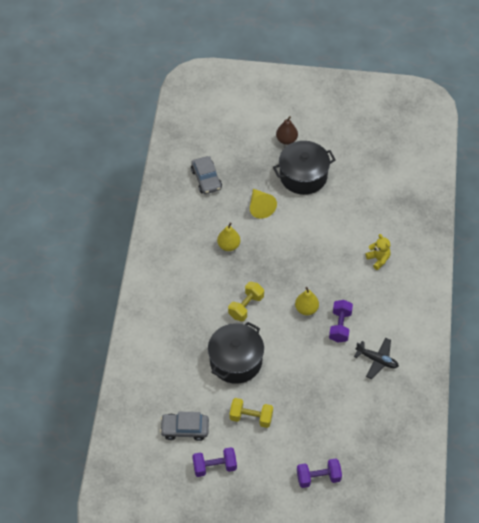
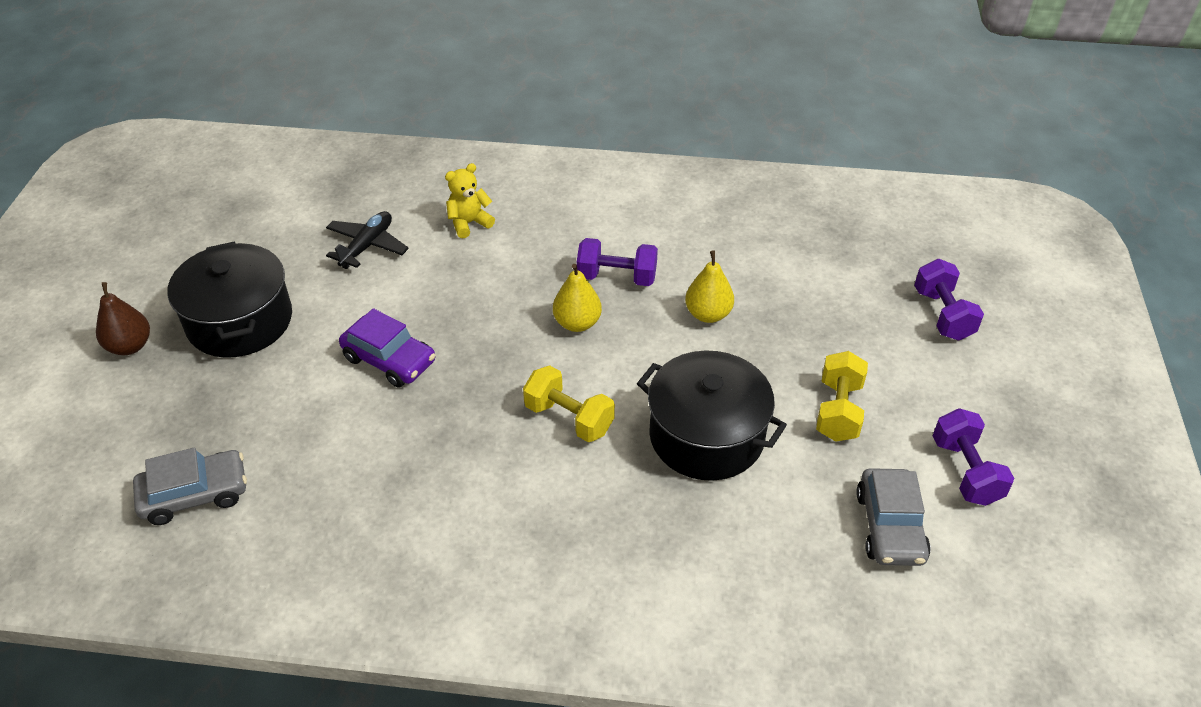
camera: 90 degrees left, 10 degrees down
(228, 245) = (402, 449): yellow pear -> yellow pear (708, 314)
(260, 207) = (306, 392): yellow cone -> none
(280, 235) = (389, 360): none -> purple car
(377, 360) = (687, 233): black plane -> black plane (367, 246)

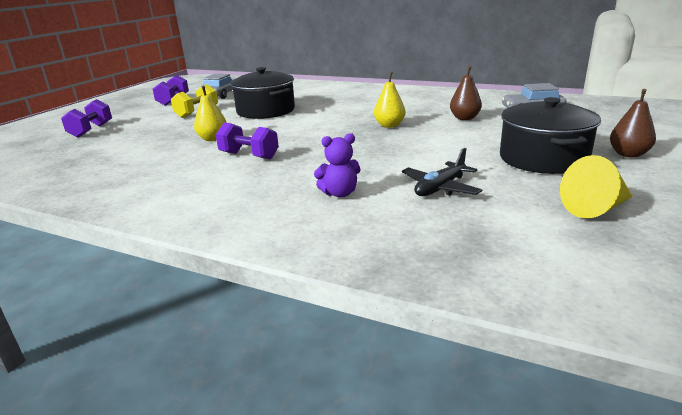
camera: 160 degrees left, 20 degrees down
(226, 237) = (596, 208): none -> yellow cone
(323, 443) = (464, 118): none -> brown pear
(389, 360) = (424, 137): purple car -> none
(469, 223) = (340, 193): yellow teddy bear -> purple teddy bear
(569, 418) = (327, 117): yellow dumbbell -> none
(577, 323) = (295, 141): yellow pear -> yellow pear (389, 125)

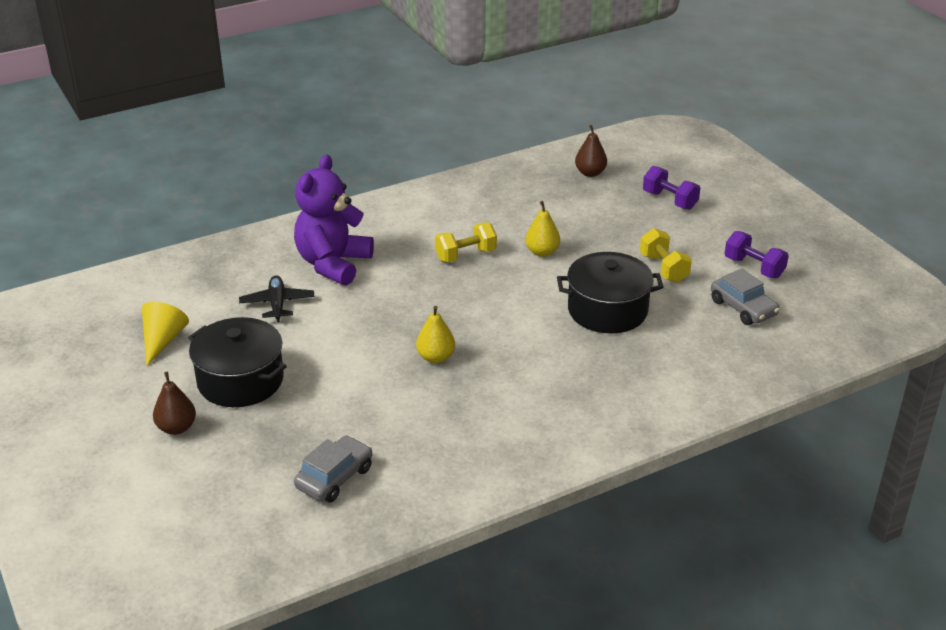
camera: 125 degrees right, 10 degrees up
(249, 156) = (465, 255): purple dumbbell -> yellow dumbbell
(340, 193) = (333, 264): purple teddy bear -> purple teddy bear, size x2.15
(464, 118) = (385, 415): brown pear -> brown pear (590, 173)

